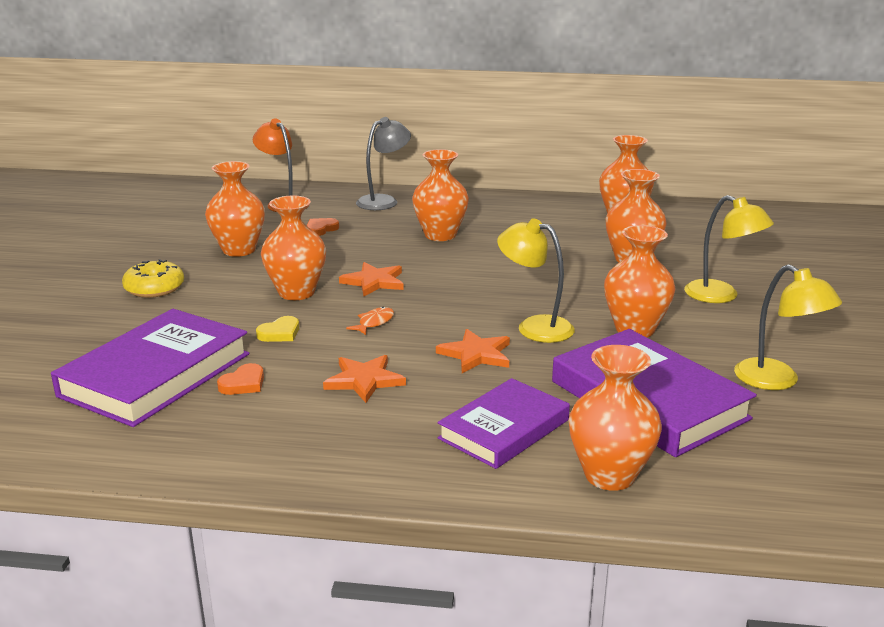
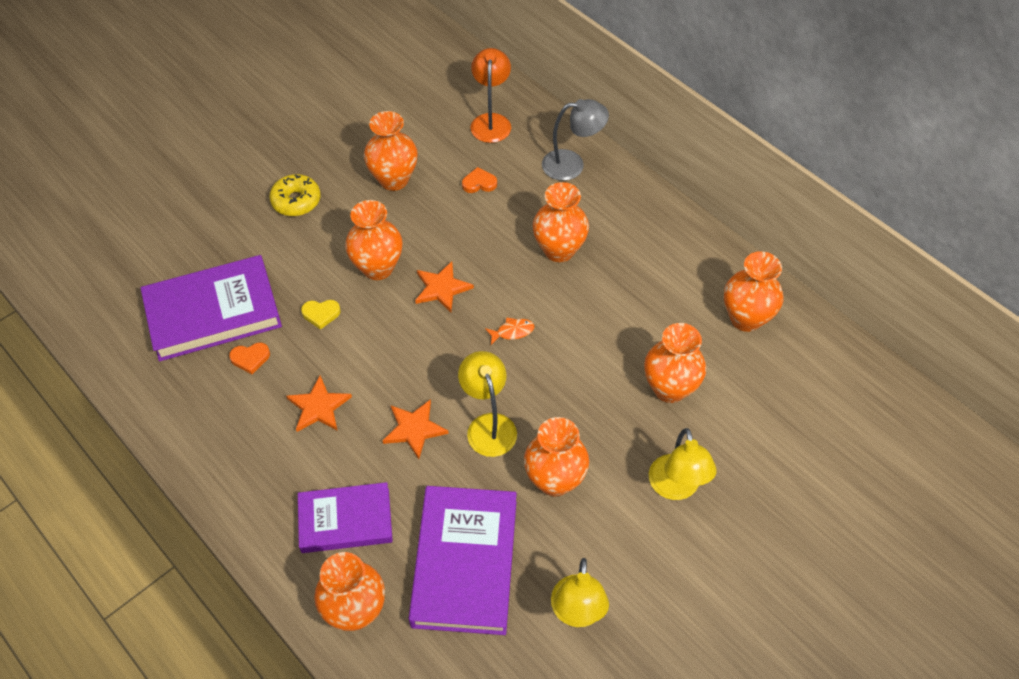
camera: 40 degrees right, 30 degrees up
(374, 323) = (389, 343): orange fish -> orange fish (512, 332)

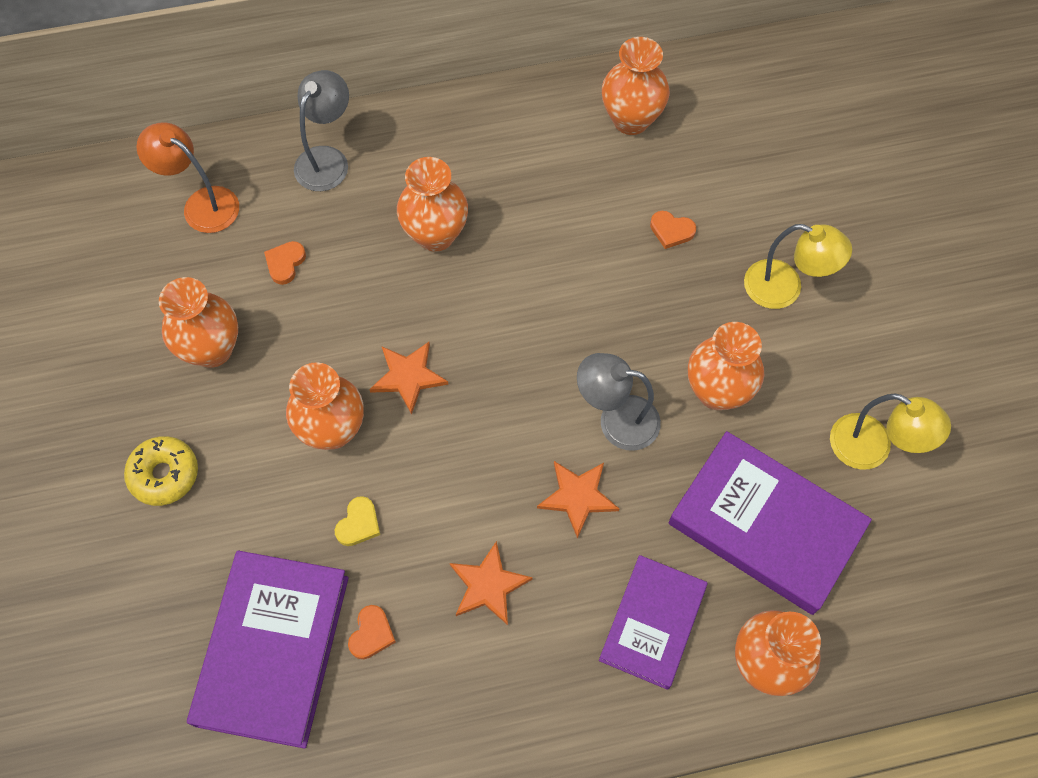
camera: 60 degrees left, 10 degrees up
(488, 425) = (616, 420): yellow lamp -> grey lamp
(512, 332) = (513, 336): orange fish -> none
(669, 388) = (671, 231): orange vase -> orange heart

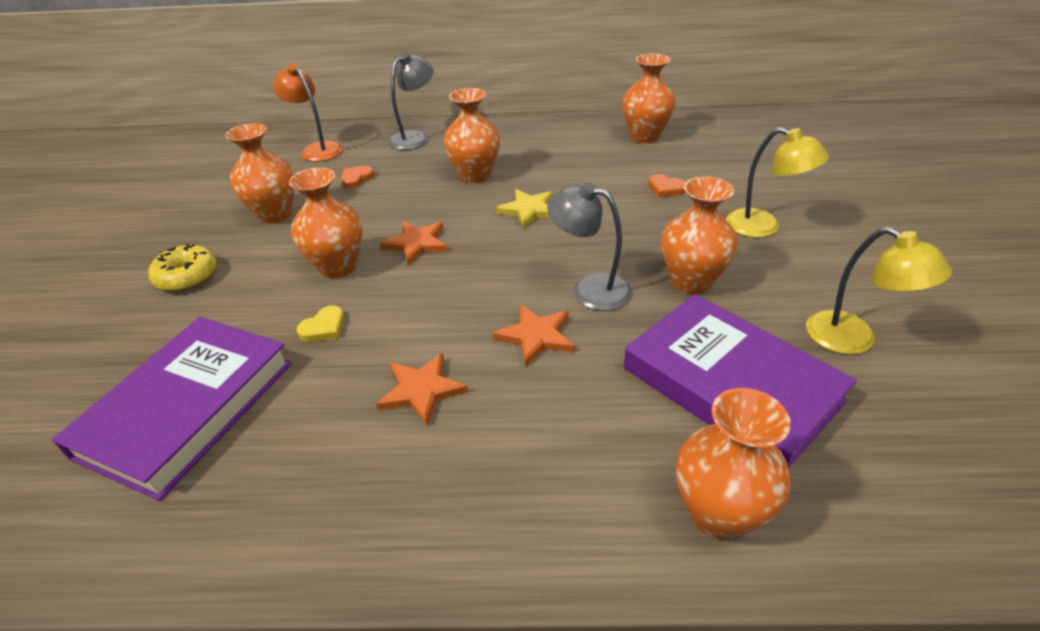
camera: 15 degrees right, 25 degrees down
(371, 634) = (287, 411): orange heart -> none
(521, 295) = (529, 210): none -> yellow star
(652, 623) = (586, 450): purple book -> none

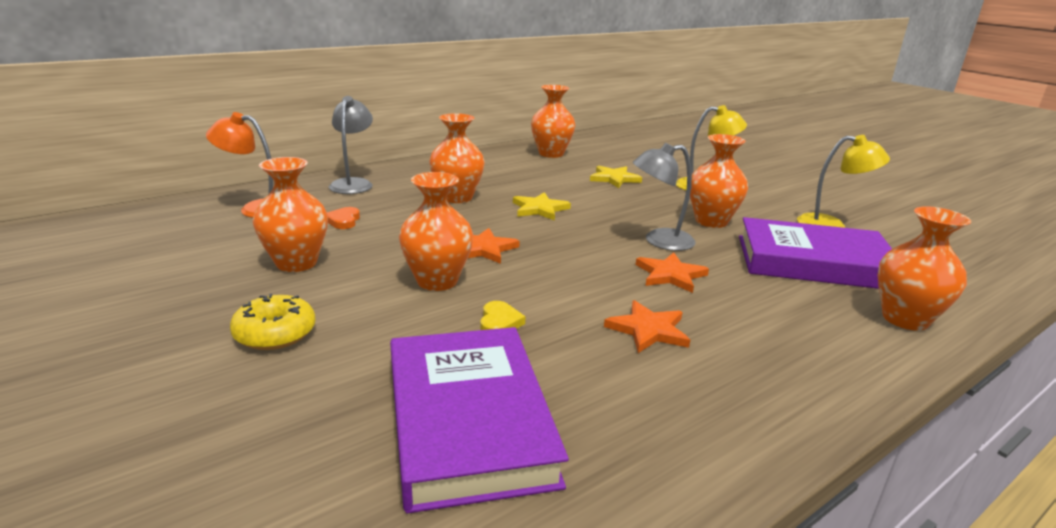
camera: 40 degrees left, 15 degrees down
(666, 188) = (614, 179): orange heart -> yellow star

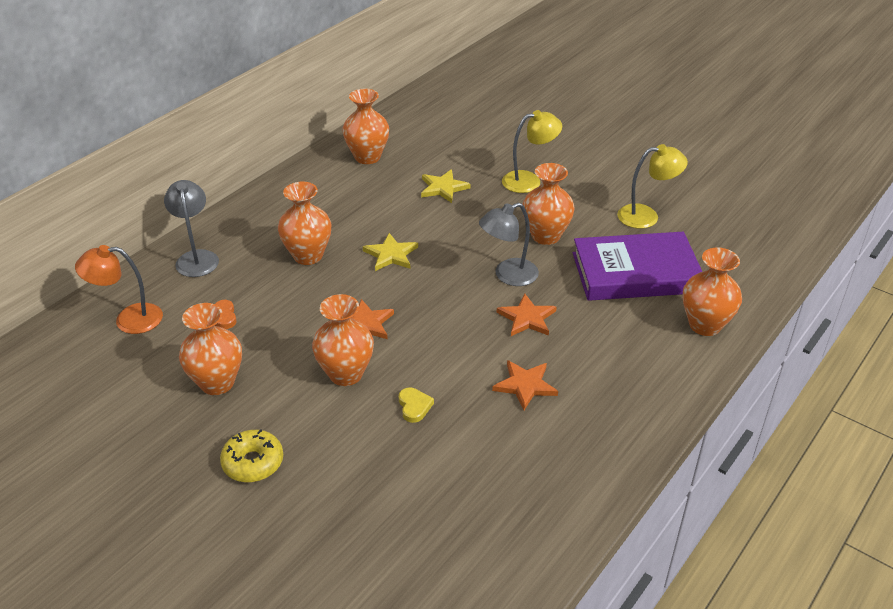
camera: 15 degrees left, 15 degrees up
(469, 420) = (431, 500): purple book -> none

